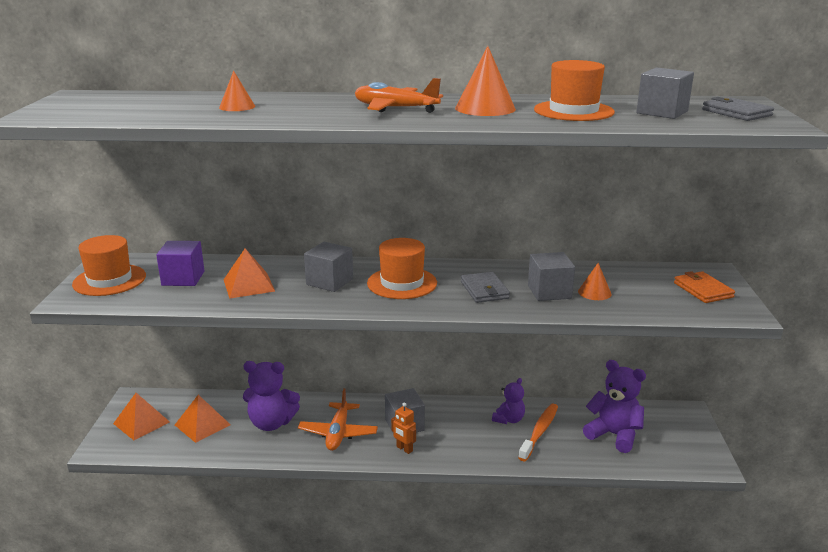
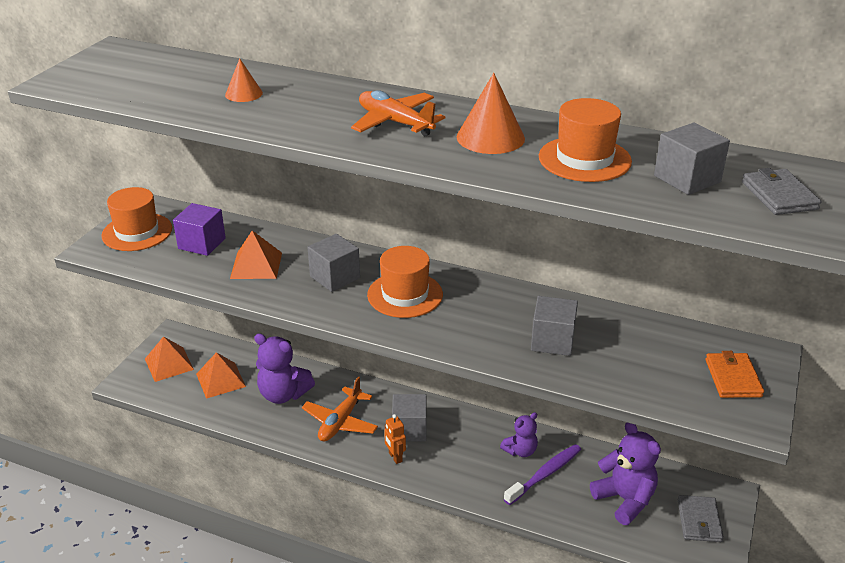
camera: 20 degrees right, 10 degrees up
(484, 290) = (484, 323): grey wallet -> grey wallet (699, 521)
(539, 432) = (545, 474): orange toothbrush -> purple toothbrush
(594, 292) = (602, 353): orange cone -> none

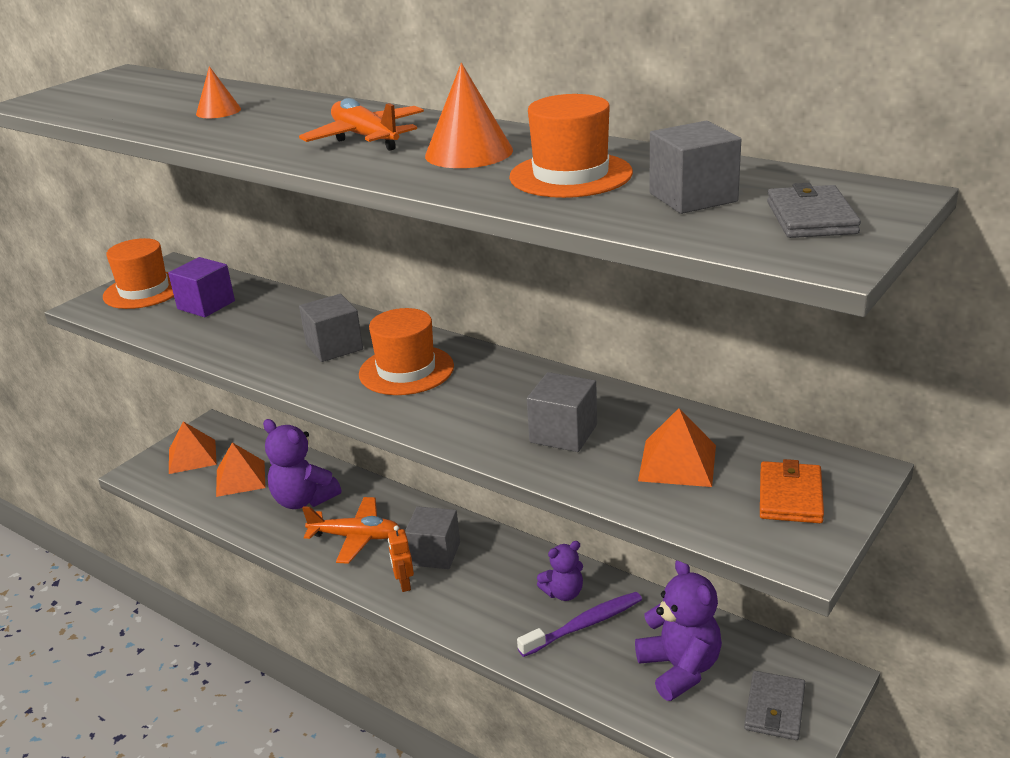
camera: 15 degrees right, 5 degrees down
(256, 265) = (252, 330): orange pyramid -> orange pyramid (677, 462)
(340, 422) = (356, 537): orange plane -> orange plane turned 120 degrees counterclockwise

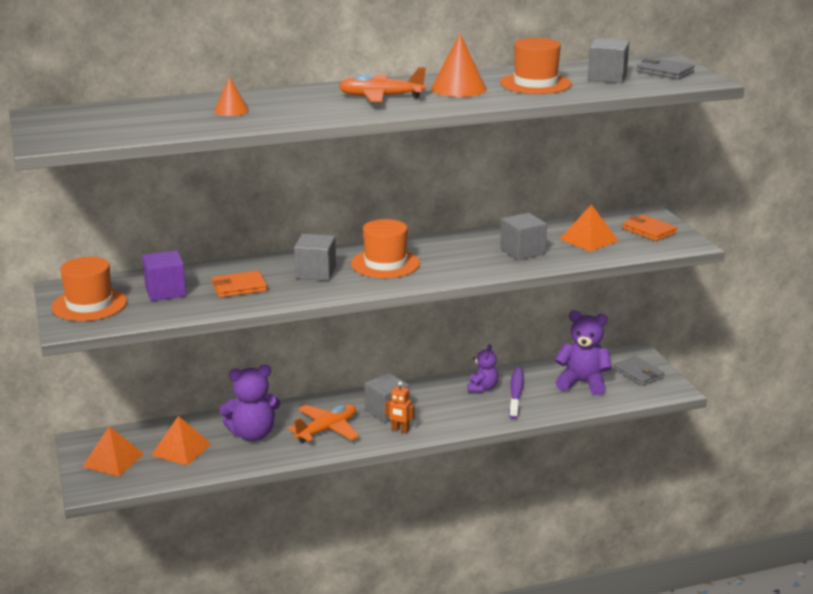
camera: 55 degrees left, 5 degrees down
(252, 330) = (239, 287): none -> orange wallet

